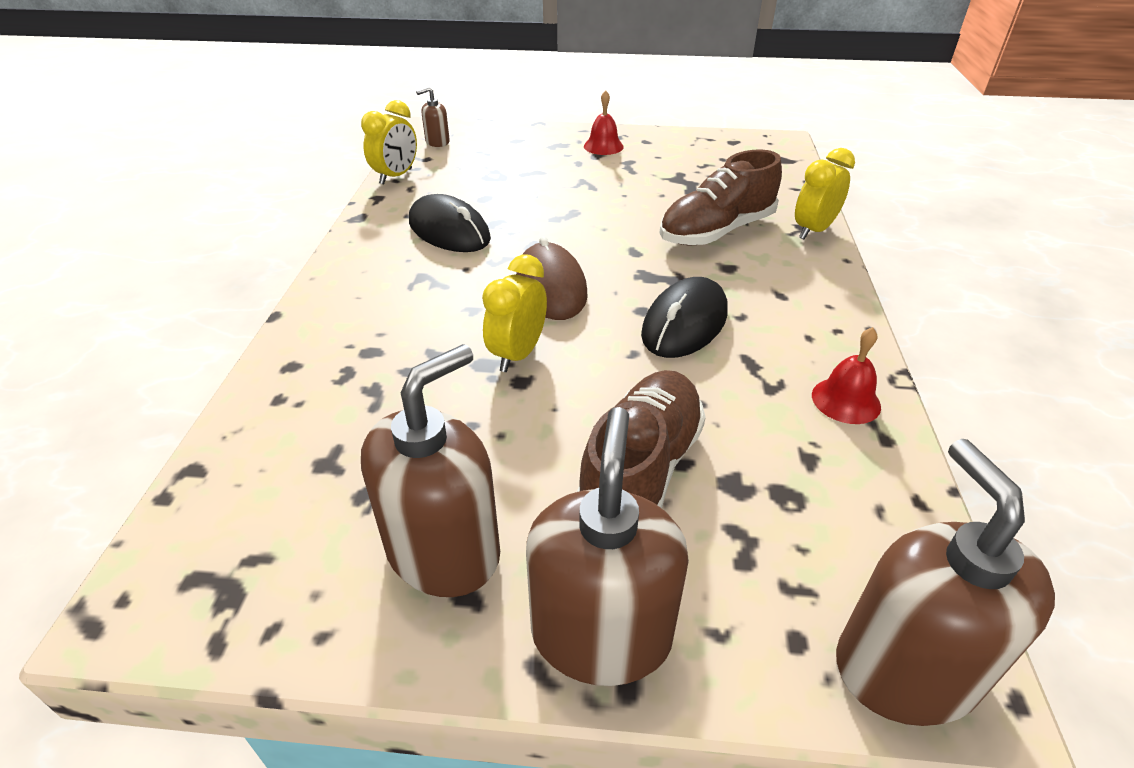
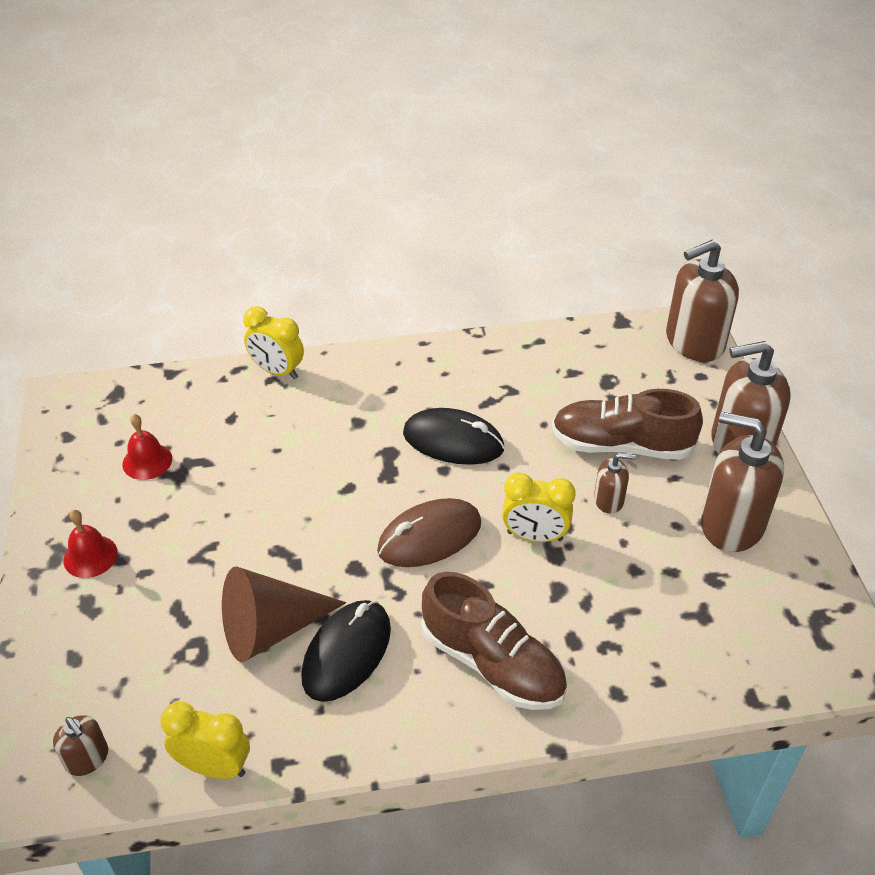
camera: 105 degrees left, 5 degrees up
(495, 203) = (271, 628): none -> brown cone
(544, 429) = (609, 500): none -> brown soap dispenser
(716, 231) = (294, 434): brown shoe -> brown shoe (492, 663)
(846, 400) = (510, 356): red bell -> red bell (147, 461)

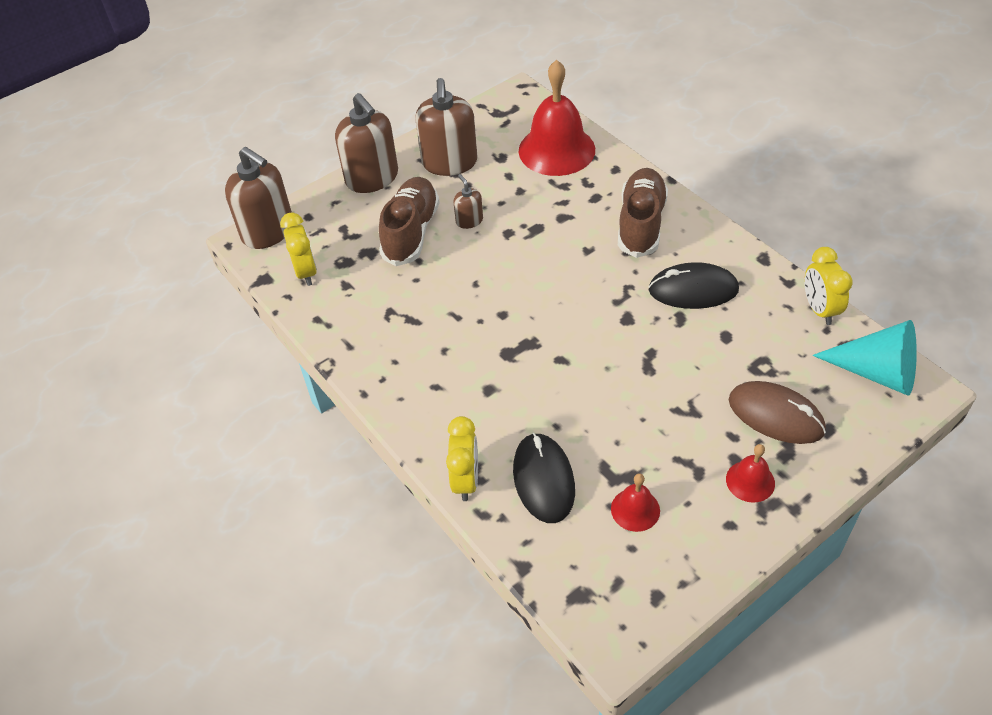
camera: 115 degrees left, 5 degrees up
(87, 758) = (876, 372): brown soap dispenser -> turquoise cone
(271, 628) = (710, 336): brown cone -> none
(429, 537) = (570, 293): brown mouse -> brown mouse (776, 415)
(453, 441) = (469, 321): black mouse -> black mouse (543, 480)
(535, 536) = (528, 243): yellow clock -> yellow clock (306, 272)
(621, 445) = (411, 232): brown shoe -> brown shoe turned 150 degrees counterclockwise
(697, 646) = (556, 150): none -> red bell

